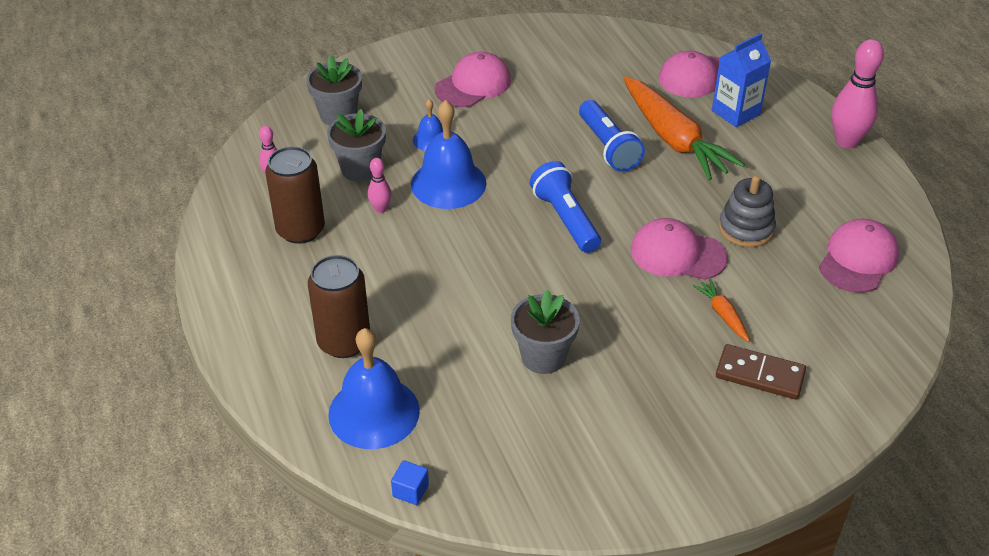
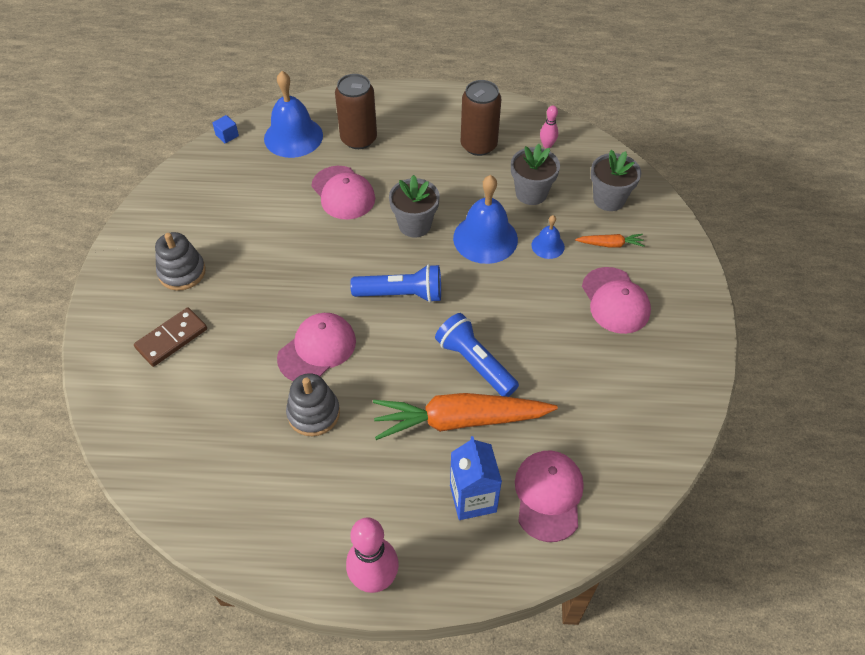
camera: 115 degrees right, 10 degrees up
(380, 209) = (477, 191): pink bowling pin -> none
(543, 357) = (277, 227): grey flower pot -> grey flower pot (415, 225)
(608, 147) = (474, 363): blue flashlight -> blue flashlight turned 45 degrees clockwise
(670, 414) = (182, 272): none -> grey stacking toy
(722, 314) = (239, 346): orange carrot -> orange carrot (610, 244)
(858, 259) = (224, 479): pink cap -> pink cap (343, 193)

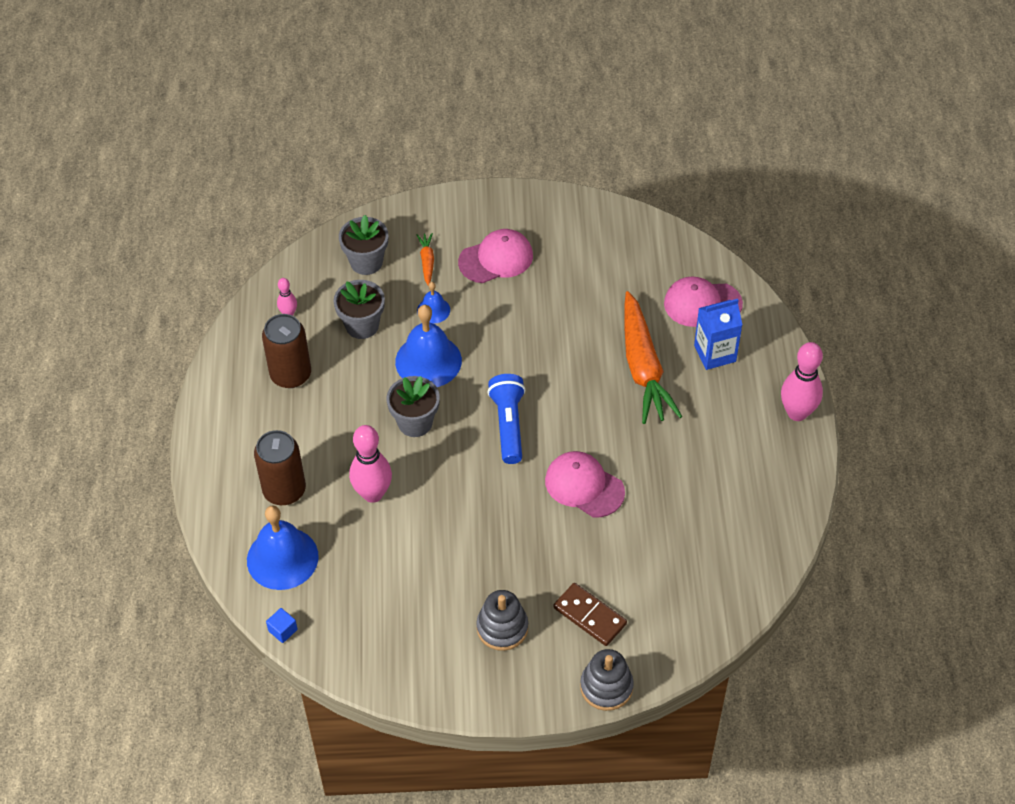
camera: 95 degrees left, 0 degrees up
(313, 413) = (655, 478): grey stacking toy -> grey stacking toy (606, 687)
(343, 193) = (373, 494): pink cap -> pink bowling pin
(474, 363) = (581, 360): blue flashlight -> none

